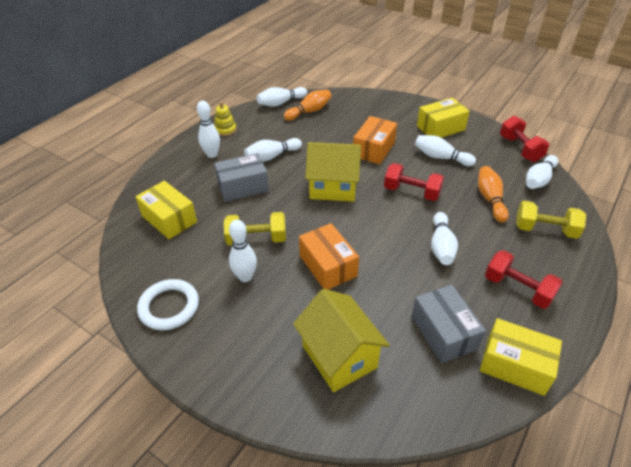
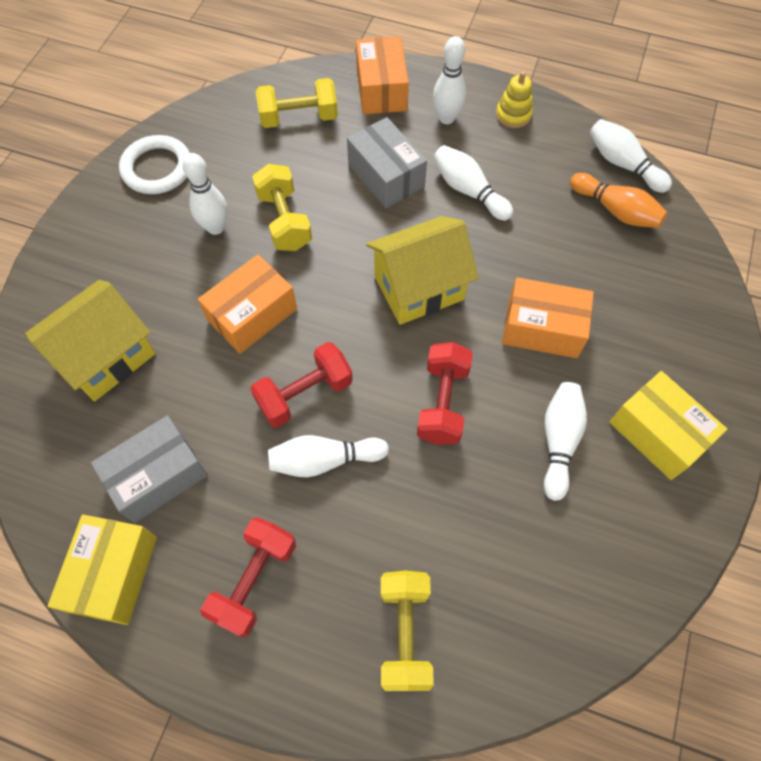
camera: 75 degrees right, 20 degrees up
(169, 219) = (299, 118): yellow box -> yellow dumbbell
(170, 177) = (381, 89): none -> orange box
(333, 188) = (419, 288): yellow house -> yellow house turned 75 degrees clockwise
(490, 199) = (462, 534): orange bowling pin -> none
(520, 149) = (645, 593): red dumbbell -> red dumbbell (304, 394)
(539, 179) = (552, 629): white bowling pin -> none

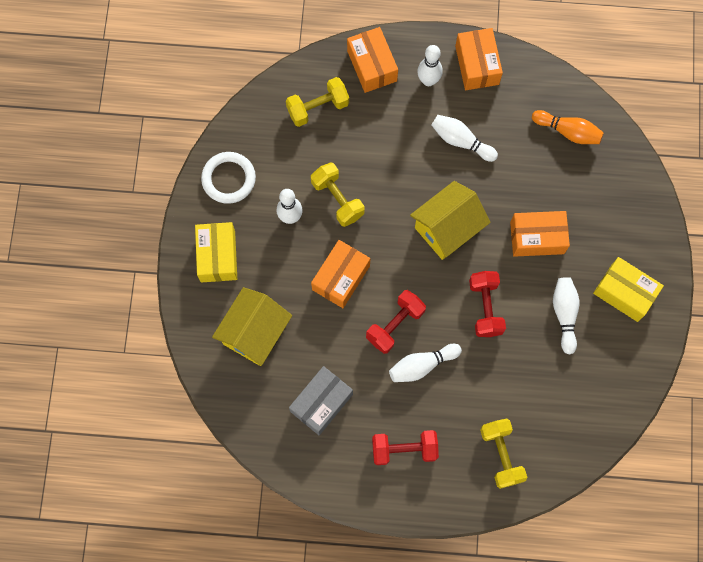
camera: 15 degrees left, 10 degrees up
(114, 574) = (319, 468): yellow box -> yellow box (218, 256)
(254, 580) = (404, 449): red dumbbell -> red dumbbell turned 75 degrees clockwise
(386, 175) = (398, 143): grey box -> none
(513, 115) = (477, 65): yellow stacking toy -> orange box
(623, 164) = (566, 90): white bowling pin -> none

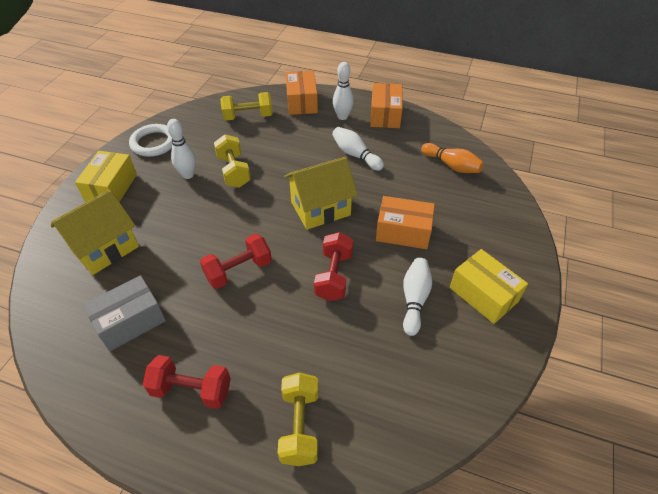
camera: 15 degrees right, 25 degrees down
(341, 278) = (207, 224): orange box -> none
(422, 365) = (249, 311): white bowling pin -> none

